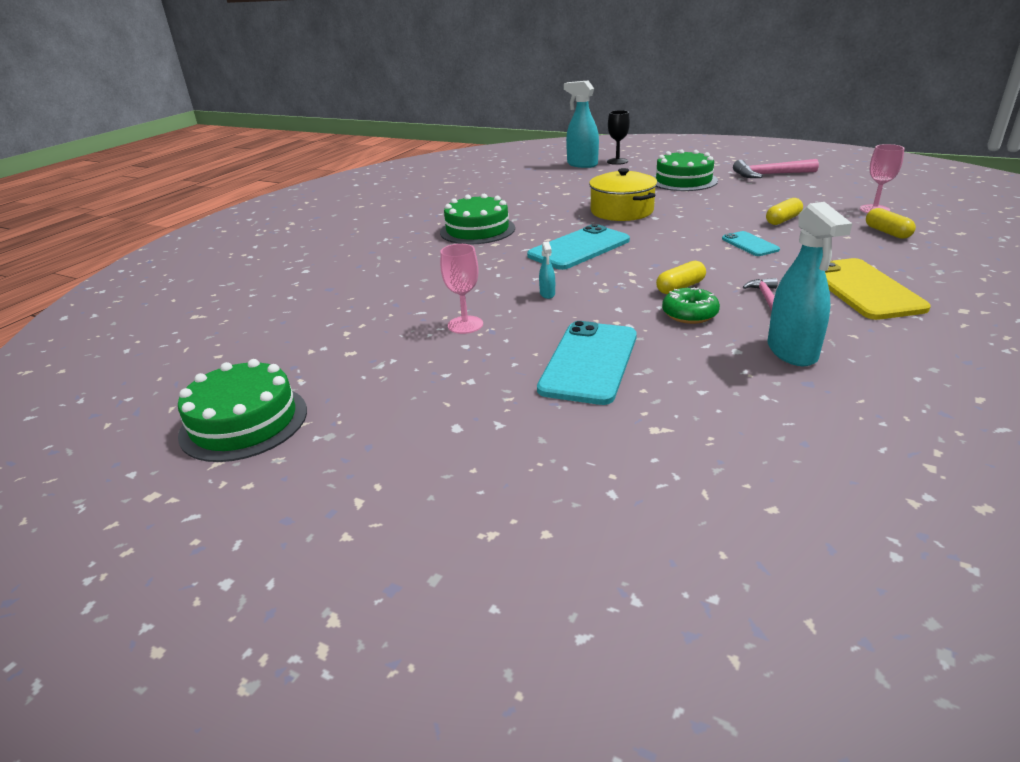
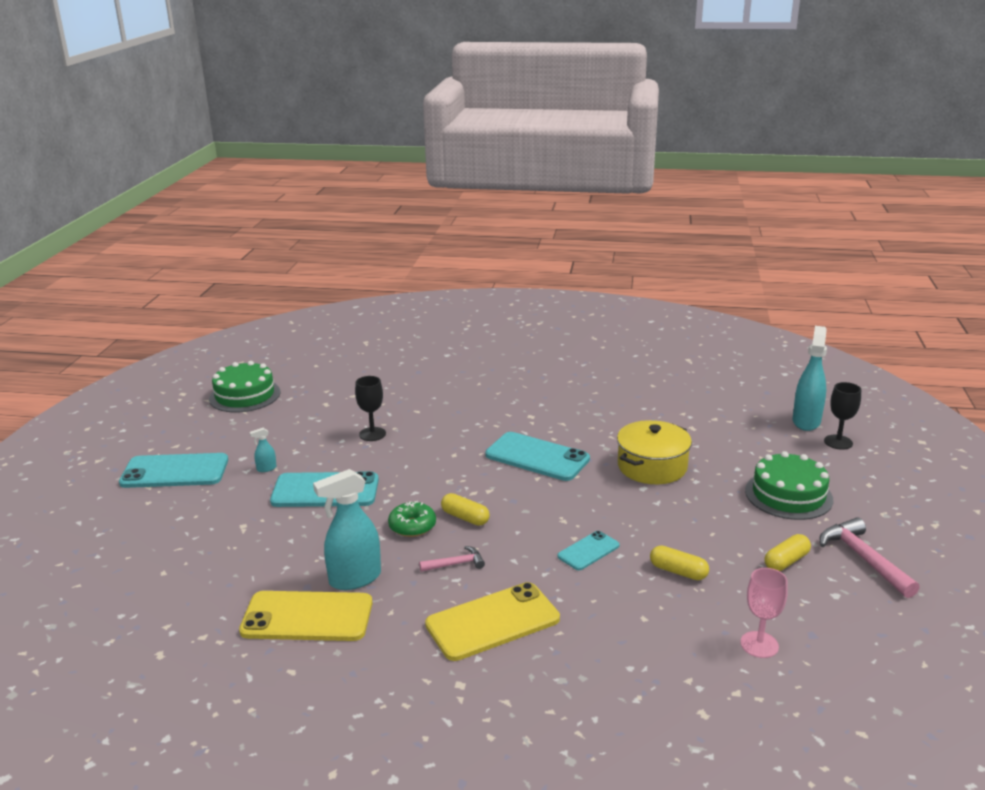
camera: 70 degrees right, 5 degrees down
(455, 501) = (175, 471): none -> turquoise phone
(465, 325) = (372, 434): pink goblet -> black goblet
(477, 230) = (560, 402): green cake -> none
(547, 294) = (433, 457): turquoise spray bottle -> turquoise spray bottle (266, 468)
(872, 385) = (307, 617): none -> yellow phone
(887, 232) = (673, 649): yellow capsule -> yellow capsule (786, 561)

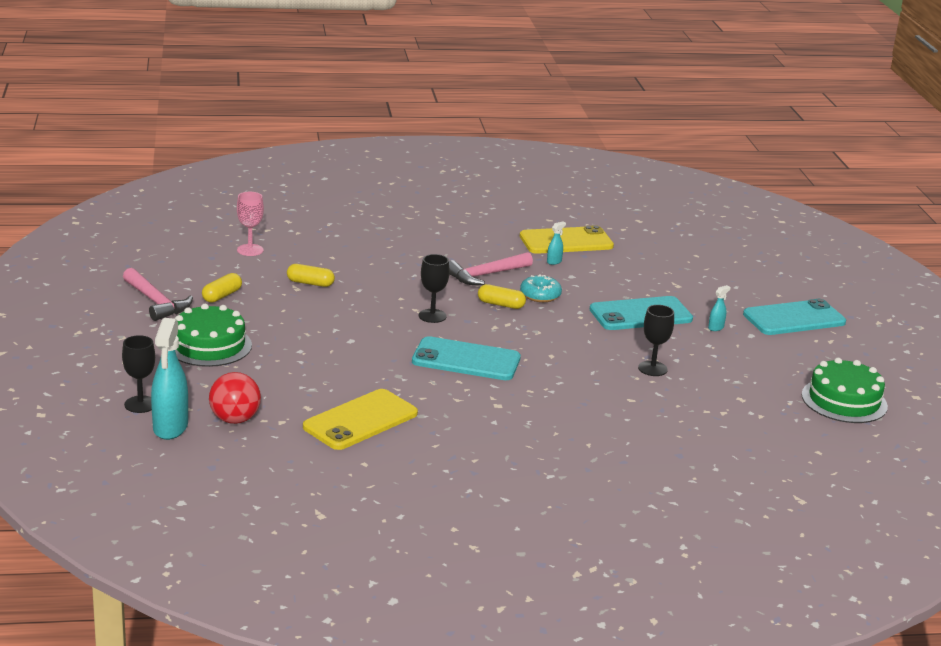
camera: 160 degrees right, 0 degrees up
(354, 579) = (554, 261): turquoise spray bottle -> turquoise spray bottle, size x0.44
(412, 526) = (540, 295): green donut -> turquoise donut
(456, 564) = (486, 275): pink hammer -> pink hammer, size x1.77
(492, 622) = (438, 248): yellow phone -> yellow phone (360, 420)
(548, 509) = (432, 316): none -> black goblet
(588, 551) = (385, 290): turquoise phone -> none
(652, 466) = (346, 360): yellow pot -> none
(753, 423) = (235, 419): none -> red ball

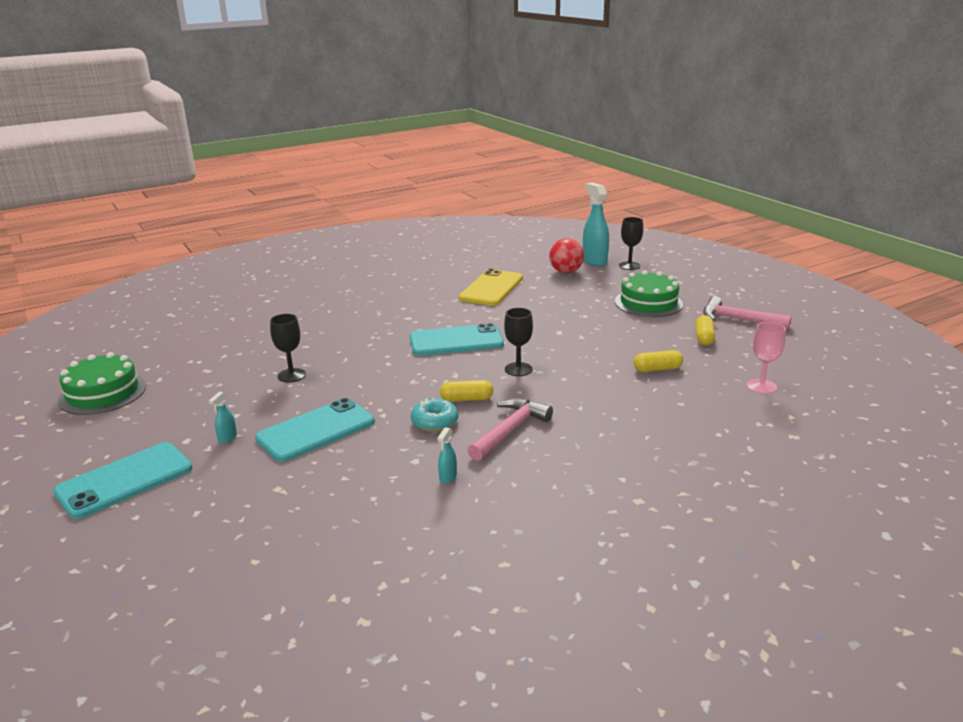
camera: 160 degrees right, 0 degrees up
(566, 241) = (453, 521): yellow phone -> none

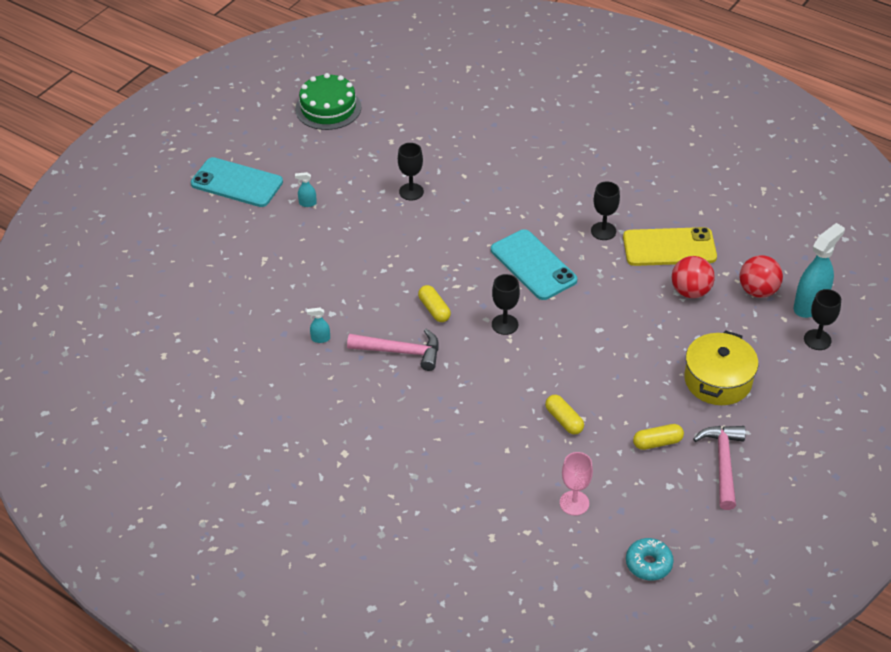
camera: 65 degrees right, 20 degrees up
(316, 430) = (341, 243): turquoise phone -> none
(435, 422) = (389, 304): turquoise donut -> turquoise donut (648, 564)
(447, 306) = (603, 231): none -> black goblet
(546, 291) = (690, 291): none -> red ball
(648, 303) = (718, 380): green cake -> yellow pot

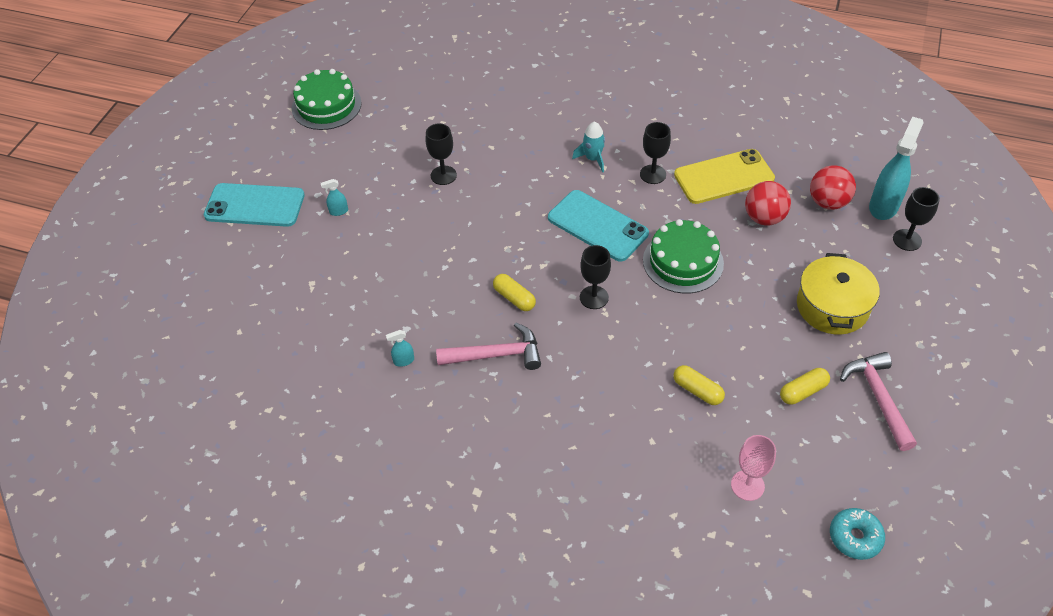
camera: 15 degrees left, 5 degrees up
(553, 205) = (592, 159): none -> turquoise rocket
(598, 312) = (683, 262): none -> green cake

